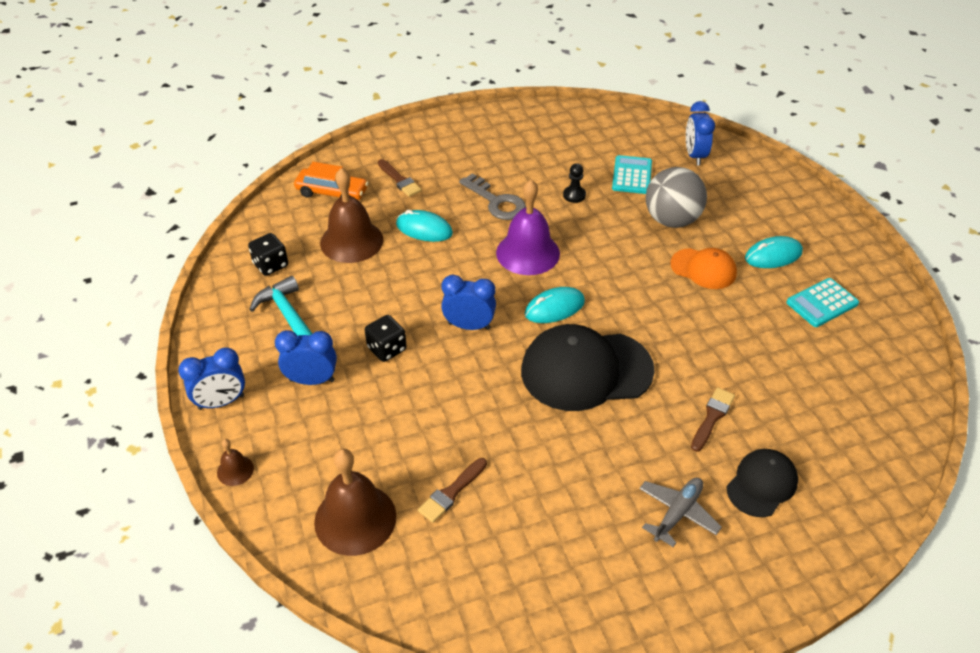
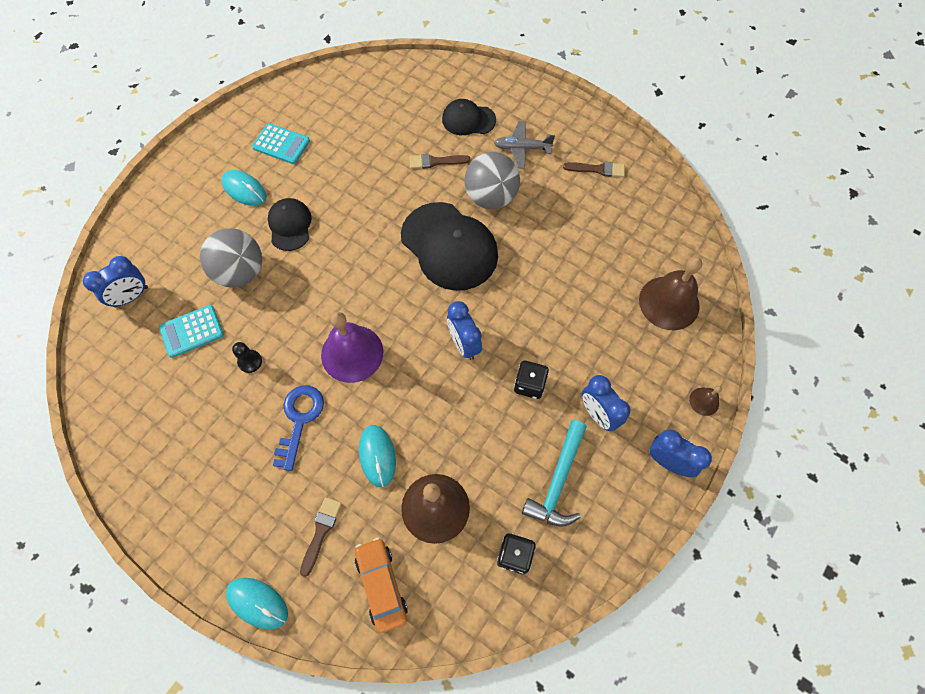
camera: 125 degrees left, 20 degrees up
(451, 492) = (606, 264): brown brush -> brown brush (597, 169)
(496, 202) = (299, 420): grey key -> blue key
(554, 308) = (402, 298): turquoise mouse -> turquoise mouse (257, 603)
(624, 440) = (491, 197): none -> grey ball
(703, 269) = (290, 225): orange cap -> black cap

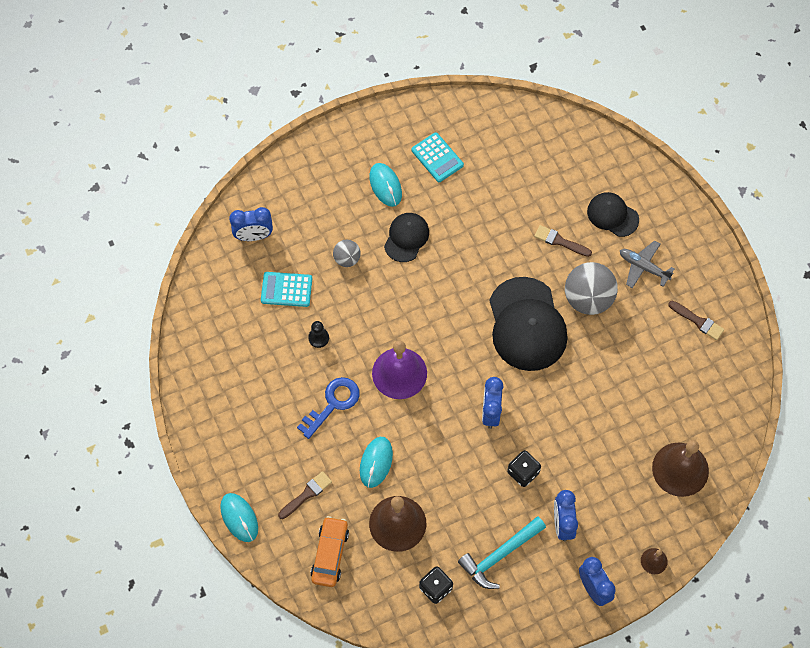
camera: 30 degrees right, 0 degrees up
(240, 272) = (347, 259): grey ball -> grey ball, size x0.54

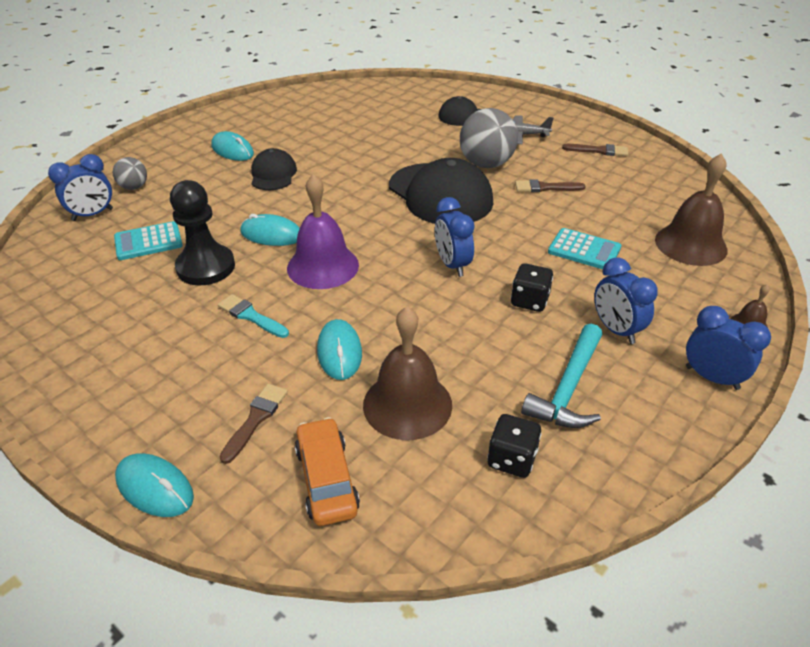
camera: 25 degrees left, 25 degrees down
(318, 338) = (206, 267): black pawn -> black pawn, size x2.11
(333, 404) = (251, 316): blue key -> turquoise brush
(347, 259) = (213, 203): grey ball -> grey ball (134, 187)
(376, 320) = (271, 235): none -> turquoise mouse
(437, 158) = (276, 125): turquoise calculator -> turquoise calculator (584, 250)
(560, 241) = (430, 140): brown brush -> brown brush (545, 187)

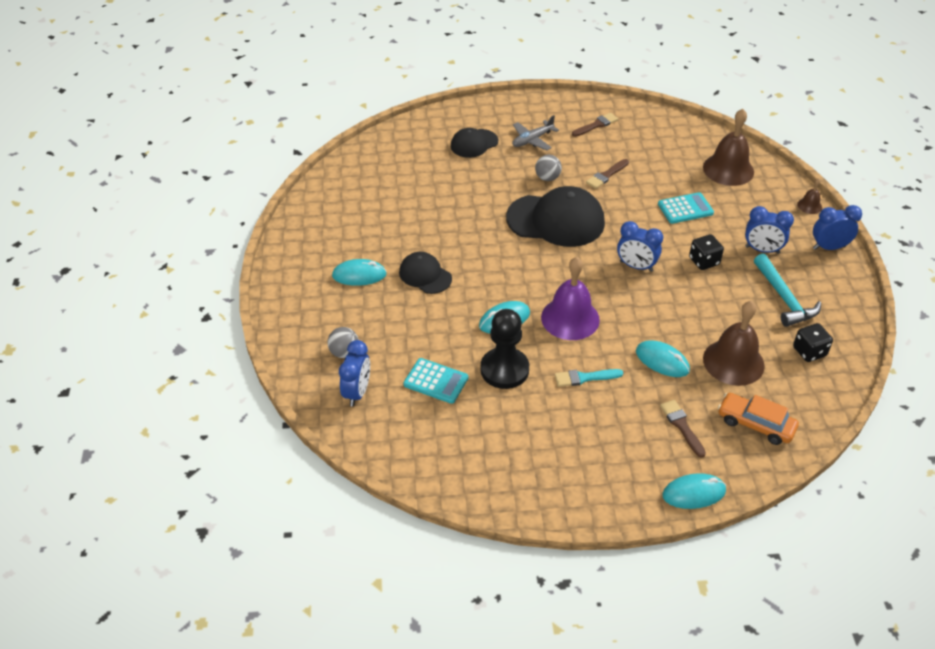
camera: 45 degrees left, 5 degrees up
(148, 242) = (436, 381): turquoise calculator -> turquoise calculator turned 90 degrees counterclockwise
(486, 164) = (547, 178): grey ball -> grey ball, size x0.54

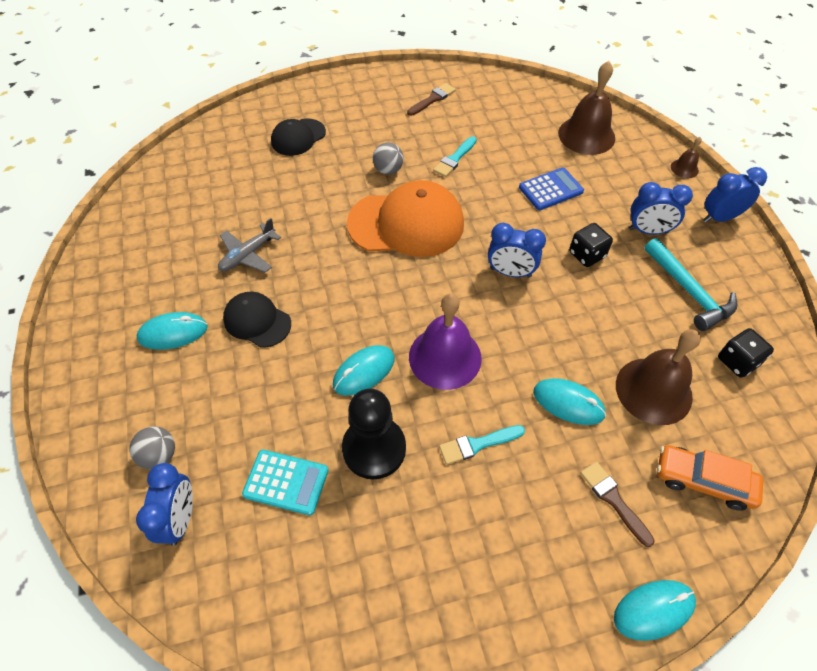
camera: 10 degrees left, 10 degrees up
(532, 140) = (364, 125): grey plane -> grey plane (248, 255)
(556, 220) = (406, 223): black cap -> orange cap
(606, 175) = (454, 159): brown brush -> turquoise brush
(685, 209) = (551, 189): turquoise calculator -> blue calculator

